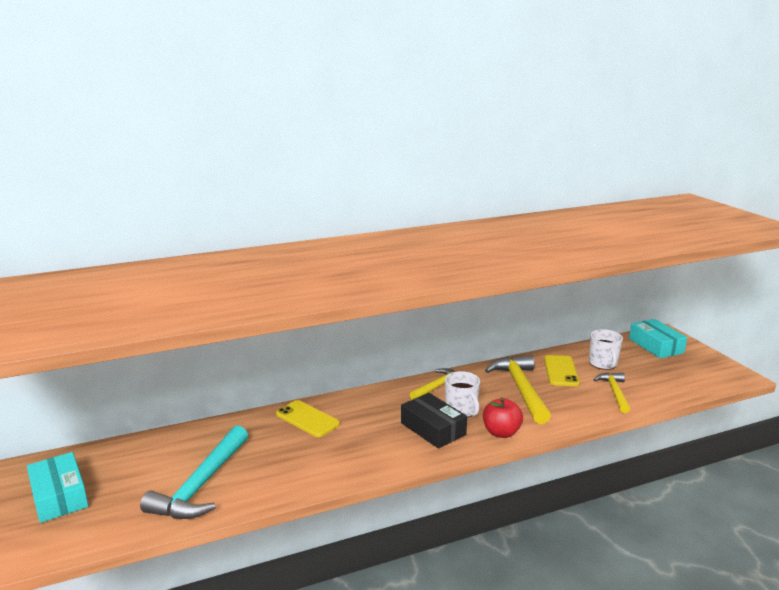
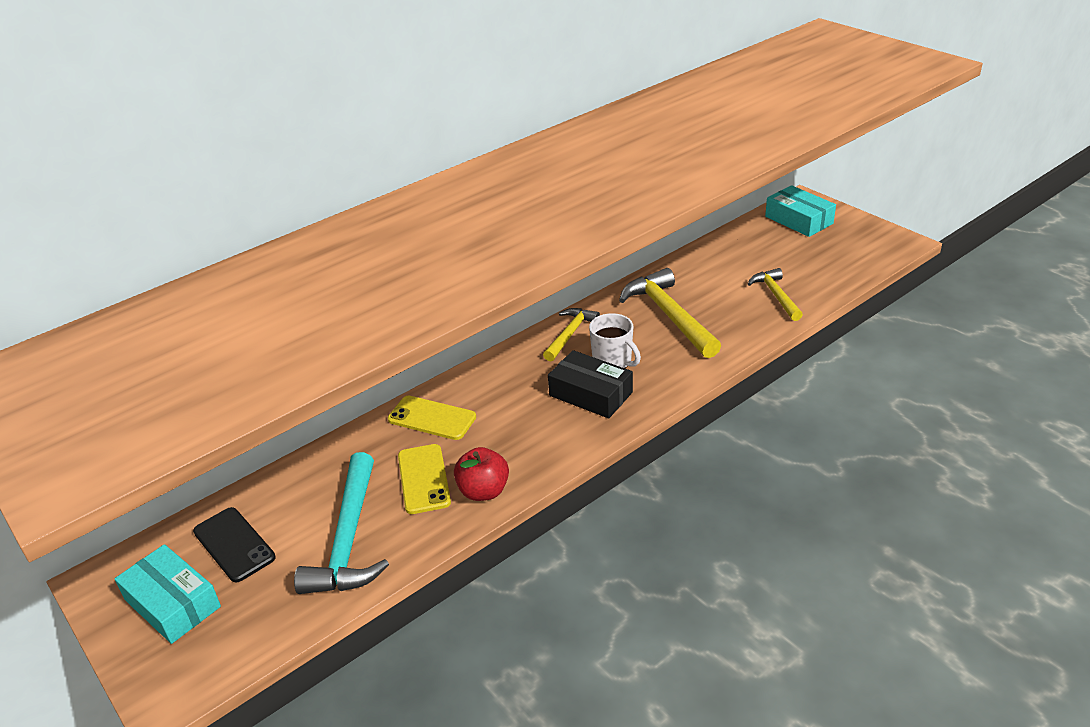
camera: 15 degrees left, 15 degrees up
(124, 468) = (234, 544): none -> black phone
(501, 432) = (671, 380): red apple -> red apple (483, 491)
(561, 371) = (705, 280): yellow phone -> yellow phone (424, 479)
(603, 364) = (749, 259): white mug -> none

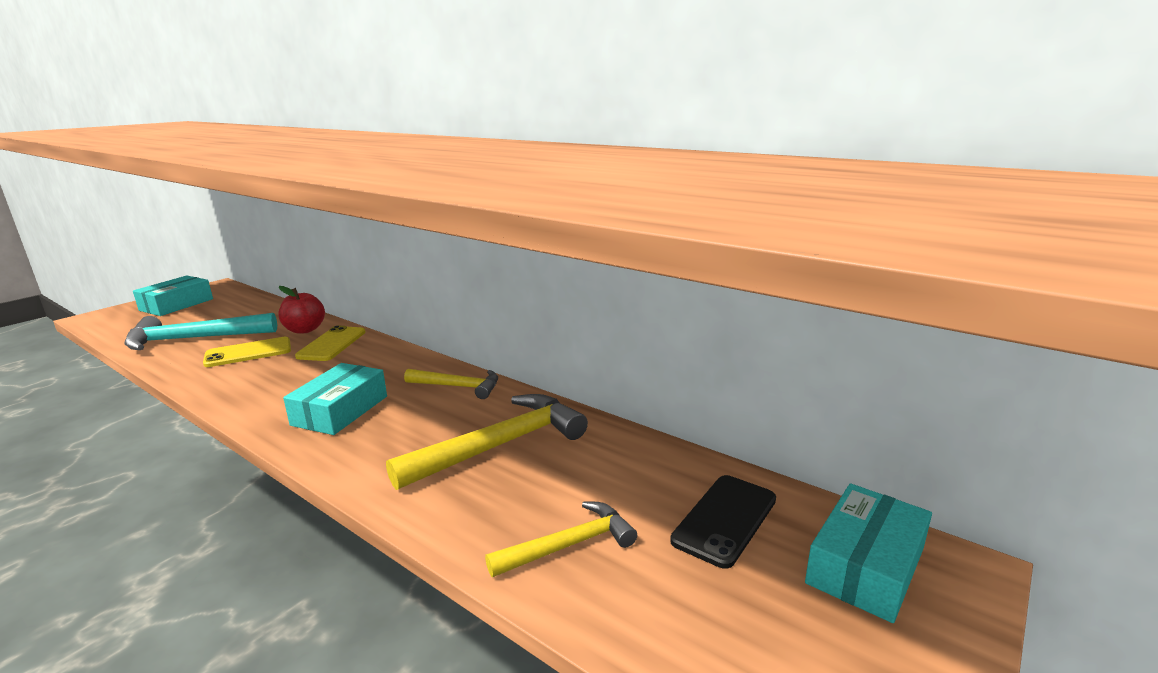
camera: 75 degrees right, 15 degrees down
(234, 544) = (219, 309): black phone -> black phone (725, 519)
(483, 491) = (213, 377): red apple -> red apple (305, 330)
(590, 394) = (340, 410): black box -> turquoise box
(613, 361) = (400, 417): white mug -> none

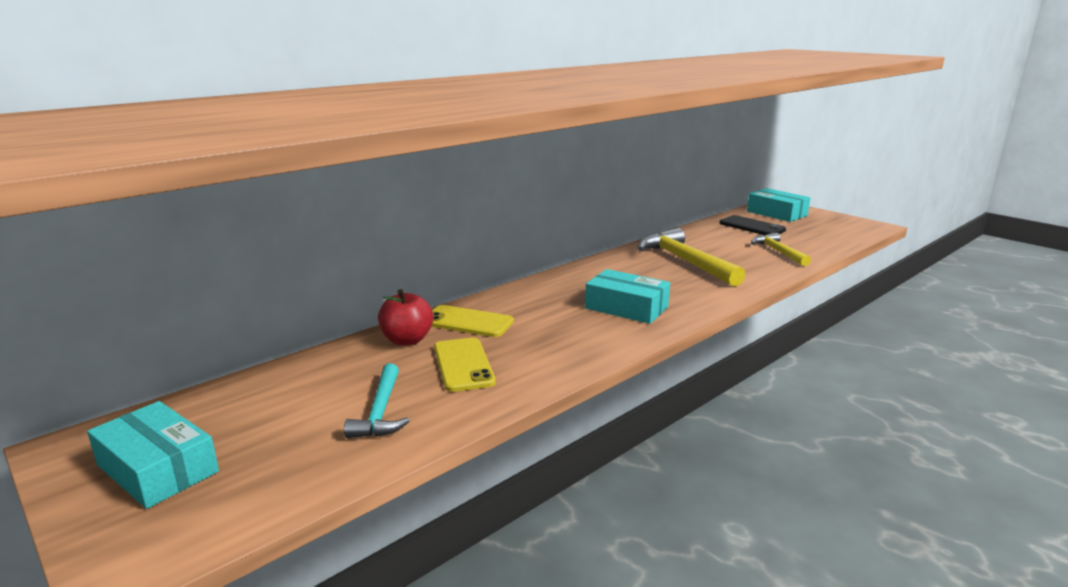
camera: 80 degrees left, 0 degrees up
(195, 339) = (381, 411): turquoise hammer -> turquoise hammer, size x0.59
(458, 386) = (595, 271): yellow hammer -> none

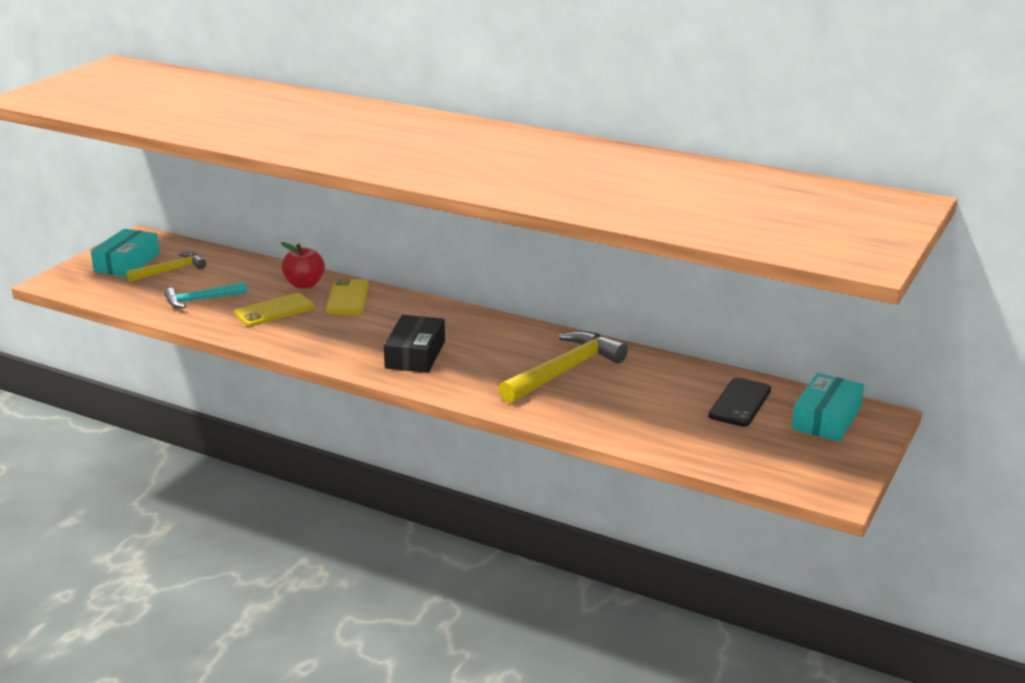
camera: 70 degrees right, 5 degrees up
(626, 307) = (415, 354): turquoise box -> black box
(778, 252) = (645, 423): yellow hammer -> yellow hammer (170, 270)

